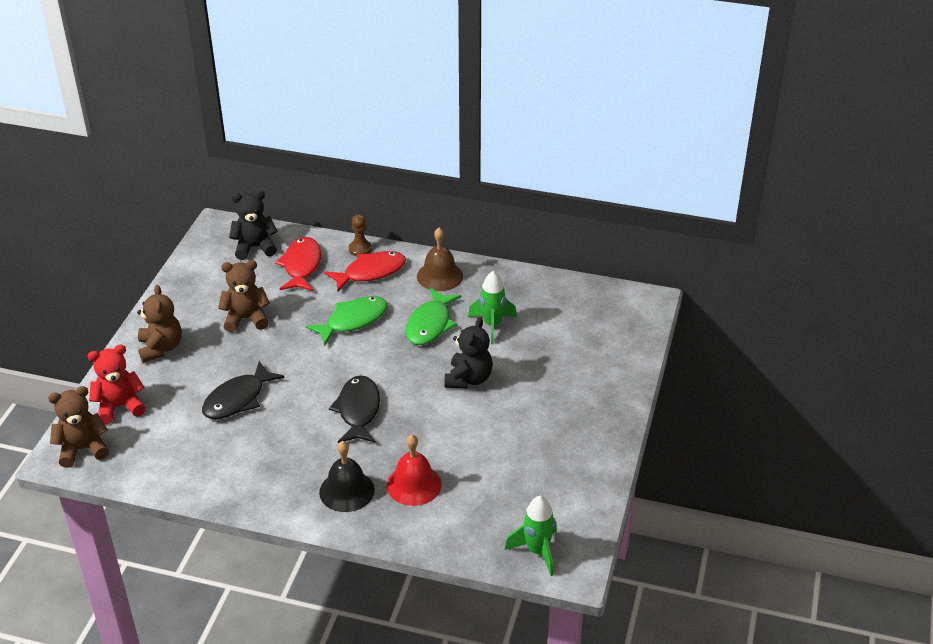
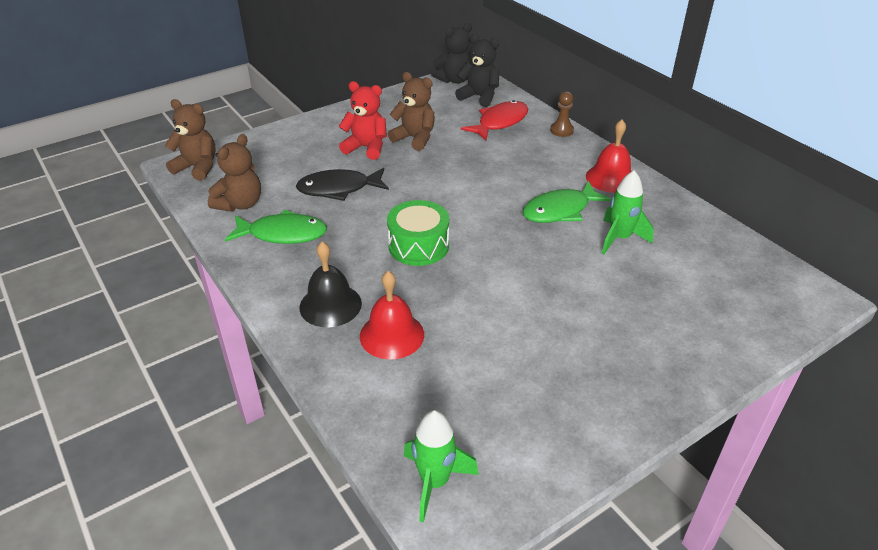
camera: 40 degrees right, 0 degrees up
(119, 407) = (256, 153): red teddy bear -> red teddy bear (366, 148)
(161, 348) = (332, 130): brown teddy bear -> brown teddy bear (240, 204)
(353, 321) = (495, 177): green fish -> green fish (283, 234)
(358, 410) = (418, 246): black fish -> green drum
(370, 272) = (551, 150): red fish -> none
(439, 276) = (611, 178): brown bell -> red bell
(468, 379) = (547, 272): black teddy bear -> black teddy bear (454, 80)

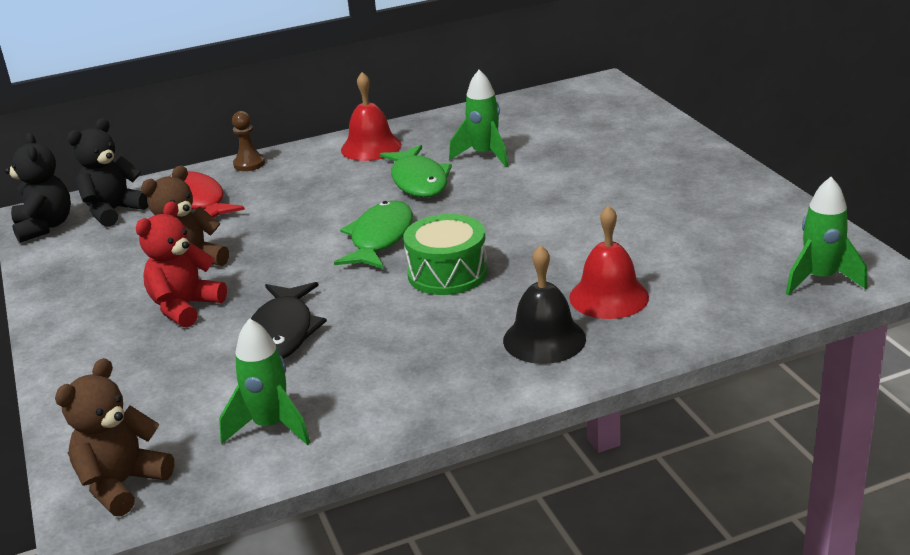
camera: 75 degrees left, 10 degrees down
(240, 204) = (271, 427): brown teddy bear -> green rocket
(283, 234) = (373, 381): green fish -> green fish (380, 238)

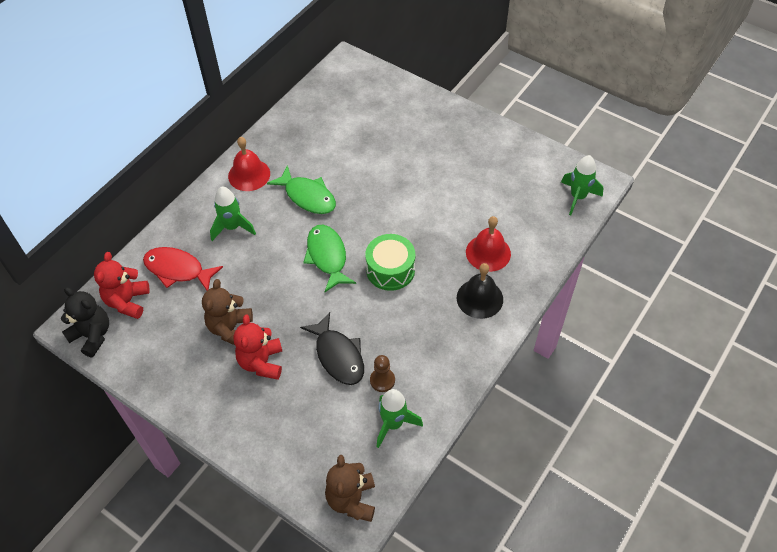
camera: 35 degrees left, 25 degrees up
(113, 211) = (127, 301): black teddy bear -> red teddy bear
(249, 164) = (180, 220): brown pawn -> brown pawn (382, 380)
(484, 155) = (328, 157): green rocket -> green rocket (232, 227)

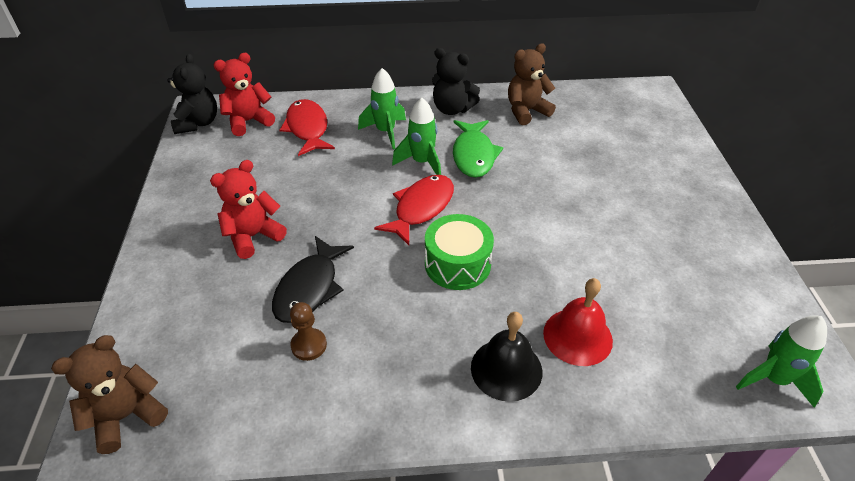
camera: 50 degrees right, 10 degrees down
(230, 328) = (274, 194): brown teddy bear -> brown teddy bear (526, 111)
(249, 174) = (452, 109): red bell -> black teddy bear
(327, 257) = (421, 208): green fish -> red fish
(393, 424) = (257, 392): green rocket -> green rocket (422, 162)

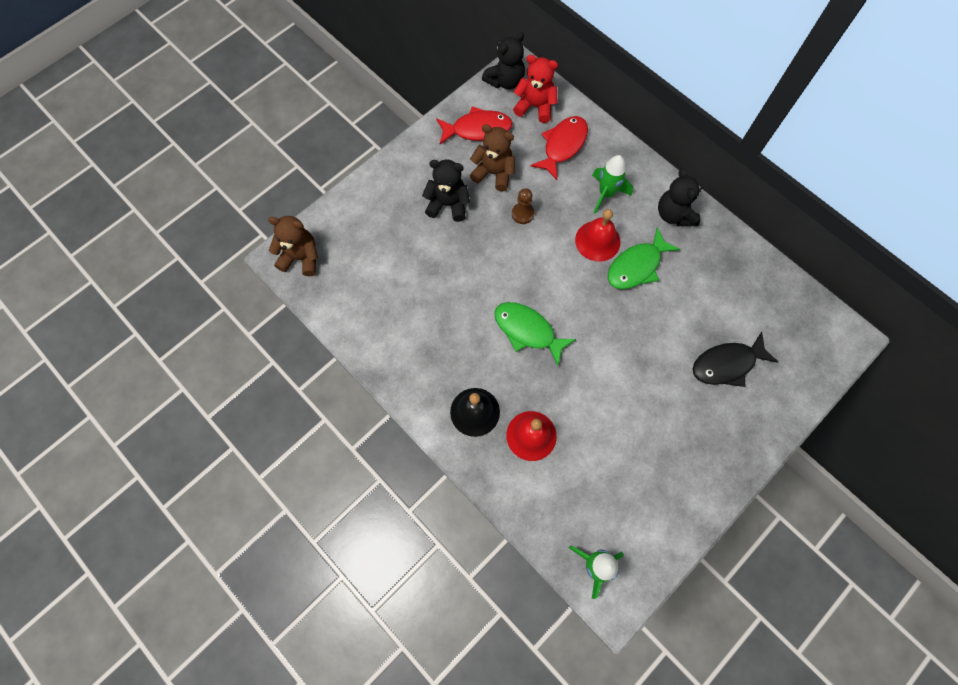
camera: 50 degrees right, 25 degrees up
(253, 236) = (448, 204): red teddy bear -> black teddy bear
(309, 288) = (439, 267): black fish -> black fish (727, 364)
(309, 345) = (404, 301): brown pawn -> brown pawn (522, 214)
(421, 208) = (555, 274): red fish -> red fish (477, 129)
(422, 162) = (597, 241): green rocket -> red bell
(457, 264) = (527, 331): green drum -> green fish
(526, 111) = (722, 264): brown teddy bear -> brown teddy bear (494, 173)

